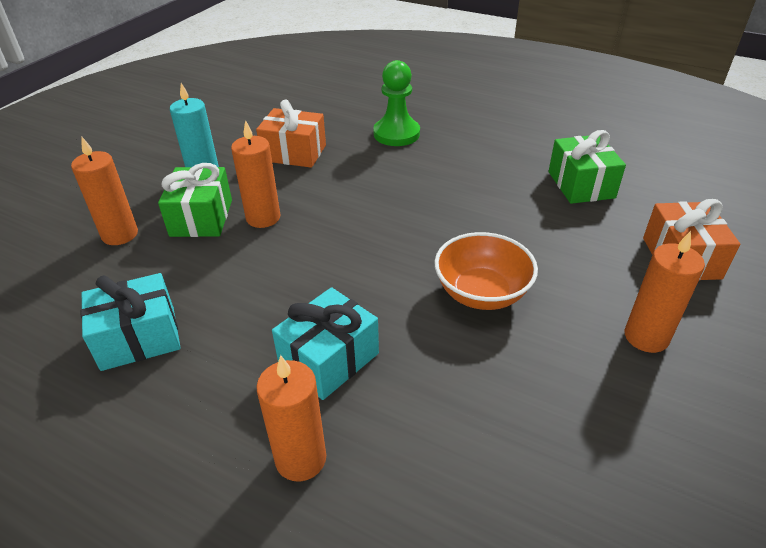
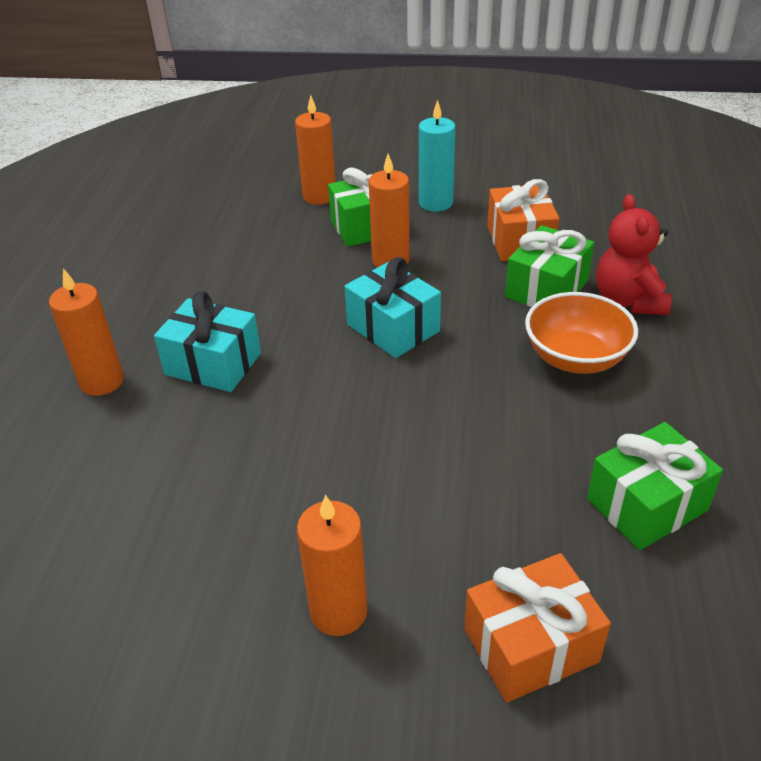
camera: 70 degrees right, 0 degrees up
(138, 338) = (201, 256): turquoise gift -> turquoise gift (393, 328)
(360, 159) = (546, 289): none -> green gift
(396, 134) = (628, 301): green pawn -> red teddy bear
(481, 293) = (351, 446): orange bowl -> orange bowl (575, 358)

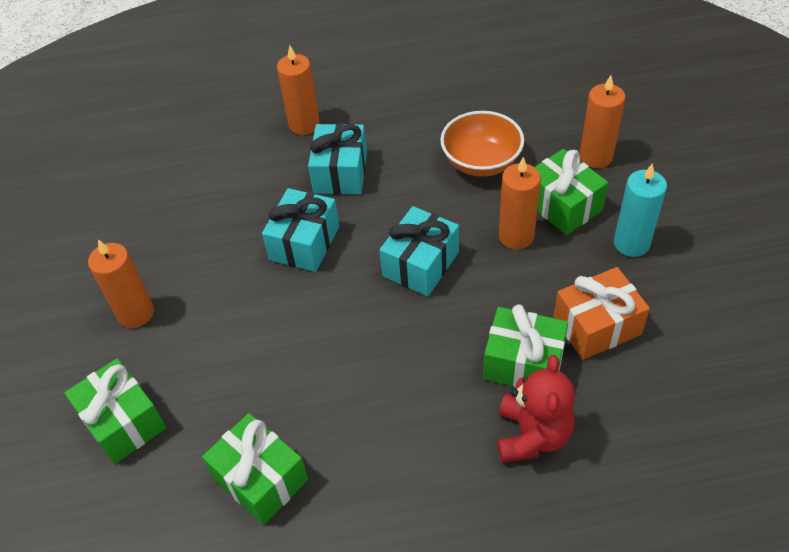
camera: 75 degrees right, 10 degrees up
(309, 413) = (304, 243): none -> turquoise gift
(531, 645) = (123, 422): orange gift -> green gift
(575, 358) = (426, 403): orange bowl -> orange bowl (481, 162)
(628, 301) = (532, 435): red teddy bear -> red teddy bear turned 120 degrees clockwise

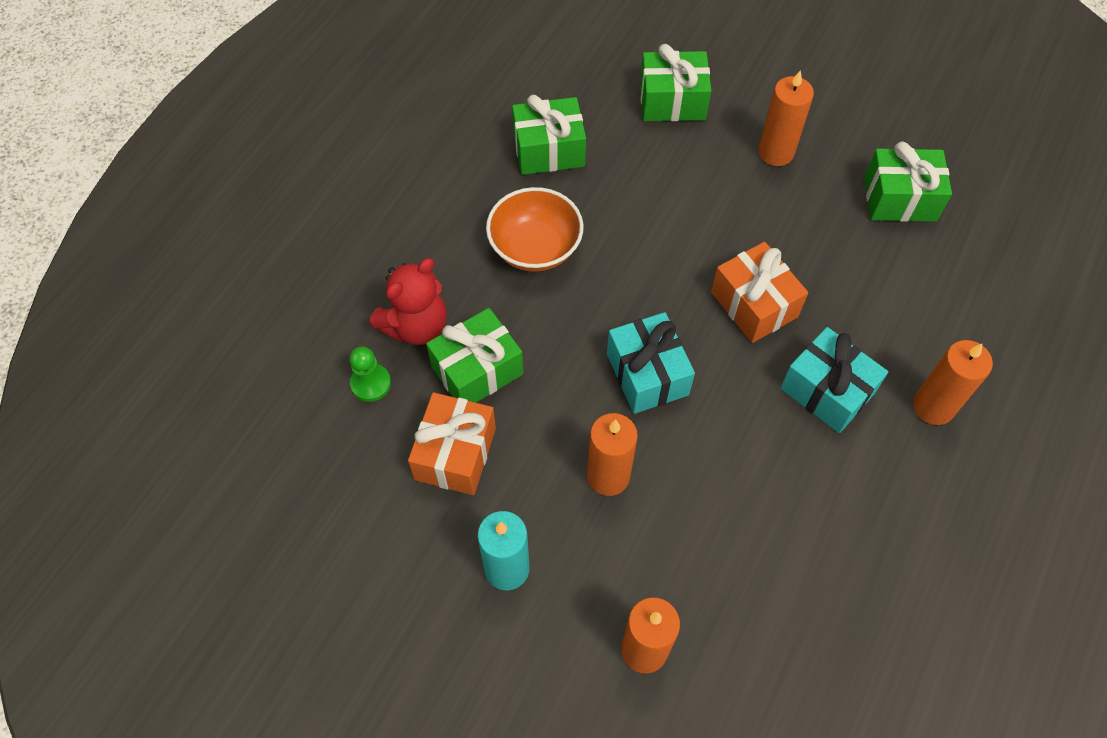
camera: 125 degrees right, 10 degrees up
(304, 243) = (754, 304): turquoise gift -> orange gift
(481, 162) = (734, 528): orange bowl -> orange bowl (535, 248)
(532, 435) = (416, 326): red teddy bear -> red teddy bear turned 90 degrees counterclockwise
(562, 205) = (608, 552): green gift -> green gift (899, 199)
(610, 424) = (370, 383): none -> green pawn

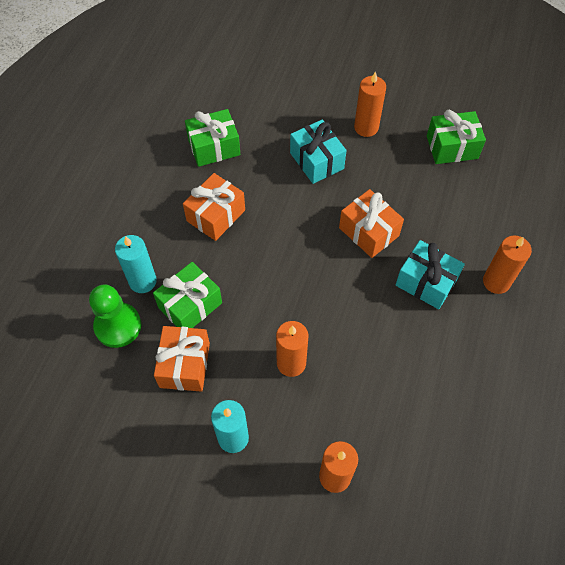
camera: 10 degrees left, 0 degrees up
(370, 383) = (118, 326): green pawn -> green pawn, size x1.66
(416, 326) = (142, 281): red teddy bear -> turquoise candle
(535, 248) = (216, 215): orange bowl -> orange gift
(647, 374) = (306, 290): turquoise gift -> turquoise gift (316, 161)
(672, 101) = (291, 102): green gift -> none

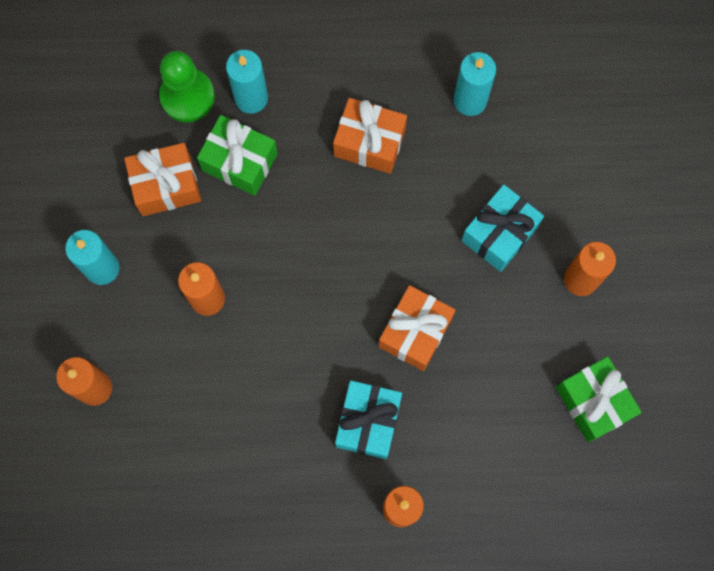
camera: 70 degrees right, 15 degrees up
(214, 147) = (470, 100): green gift -> turquoise candle

